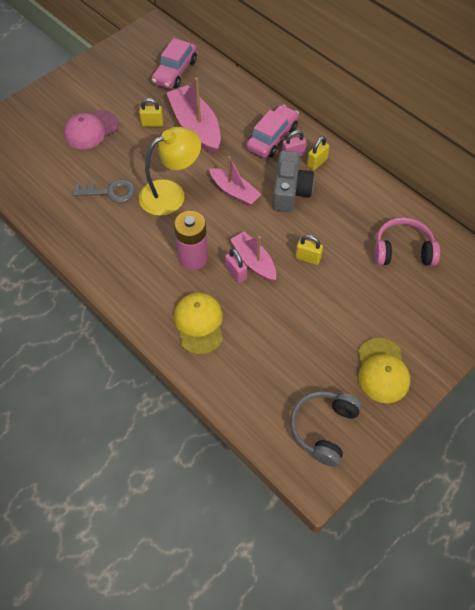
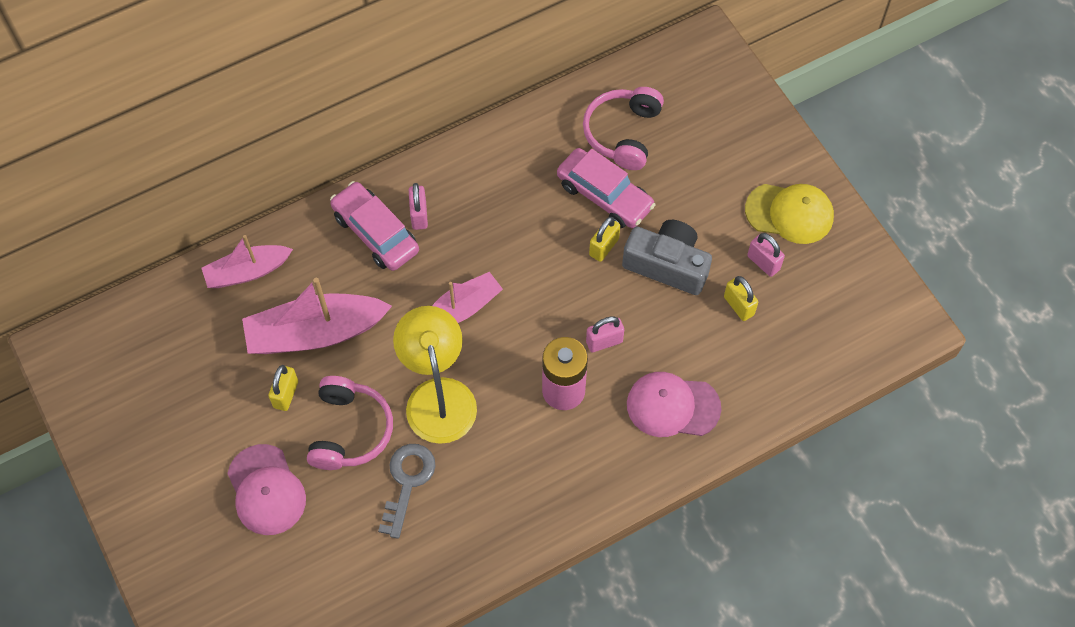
camera: 75 degrees left, 5 degrees up
(137, 157) = (350, 430): none -> pink headphones
(175, 71) = (181, 337): pink car -> pink car (604, 195)
(199, 324) = (672, 406): yellow cap -> pink cap
(253, 261) = (590, 314): pink boat -> pink boat (247, 272)
(290, 191) = (483, 237): grey camera -> grey camera (667, 265)
(317, 163) = (443, 189): yellow padlock -> yellow padlock (739, 306)
(323, 428) = (851, 300): grey headphones -> none
(333, 360) = (763, 262): none -> pink padlock

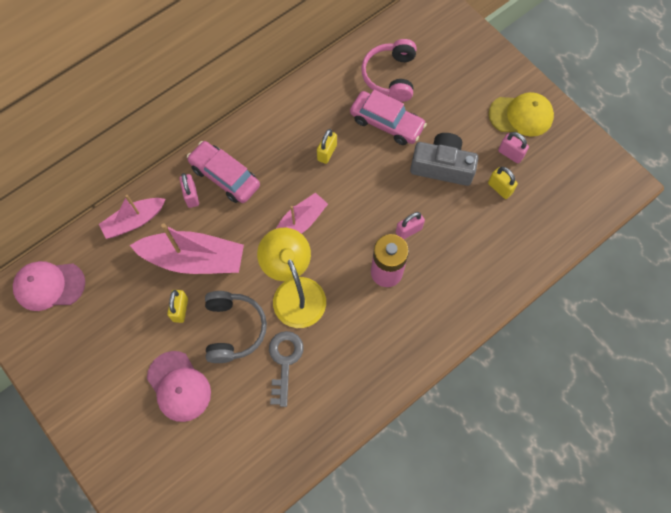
camera: 10 degrees left, 5 degrees up
(315, 333) = (194, 259): pink boat -> pink boat turned 150 degrees counterclockwise
(350, 430) = (234, 329): pink headphones -> grey headphones
(419, 215) = (254, 158): pink padlock -> pink padlock (191, 196)
(603, 247) = (394, 161): yellow padlock -> yellow padlock (327, 153)
(672, 406) = (468, 270): pink cap -> pink cap (49, 285)

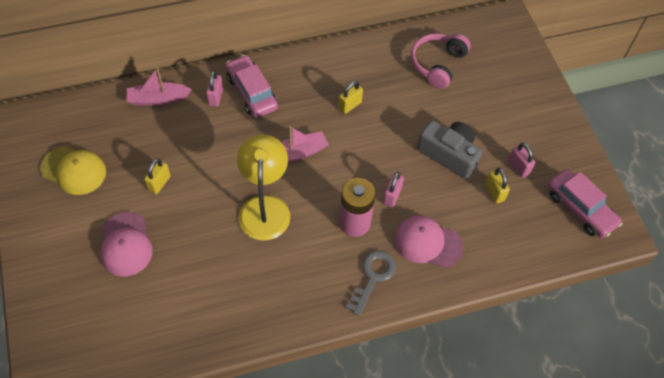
camera: 20 degrees right, 10 degrees down
(49, 285) = (62, 122): pink cap -> pink cap (427, 243)
(194, 259) = (192, 147): pink boat -> none
(234, 329) = (196, 217): grey headphones -> none
(284, 361) = (226, 261): grey key -> grey key (373, 277)
(386, 123) = (415, 101): pink car -> pink car (580, 209)
(408, 231) = (392, 196): pink padlock -> pink padlock turned 60 degrees counterclockwise
(521, 115) = (544, 139): yellow cap -> yellow cap (74, 170)

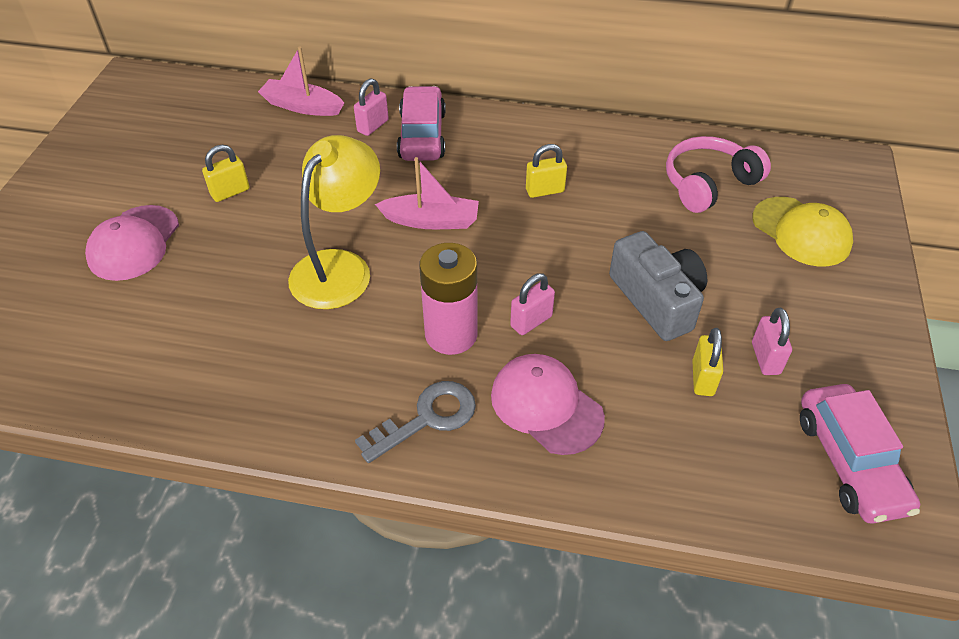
camera: 30 degrees right, 10 degrees down
(74, 170) = (146, 145): yellow cap -> yellow cap (801, 232)

